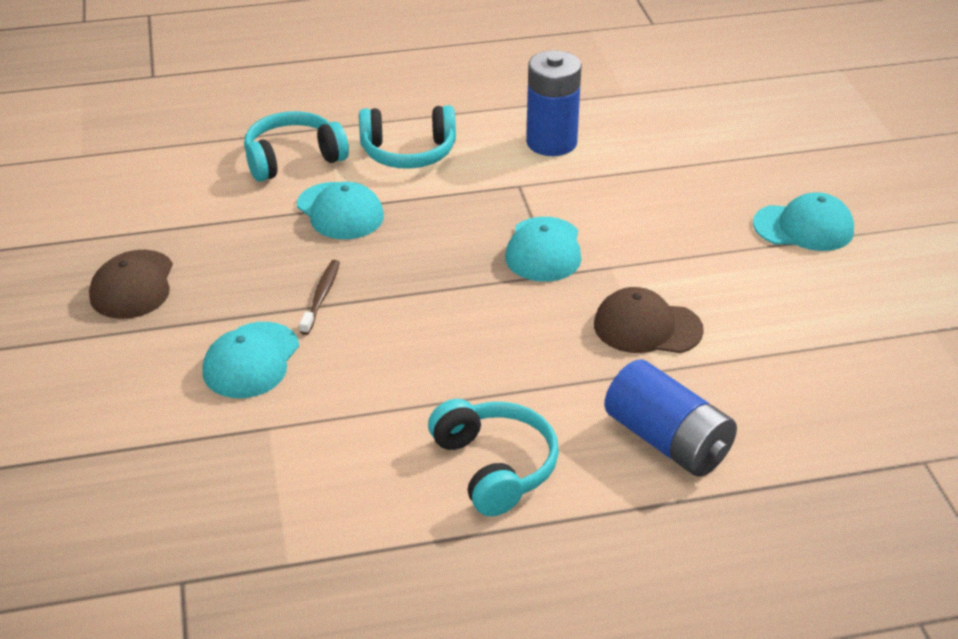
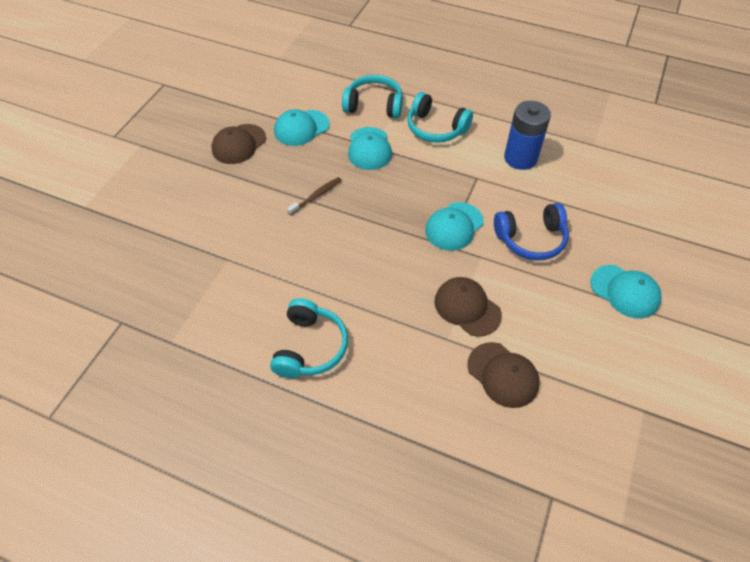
camera: 35 degrees right, 15 degrees up
(251, 360) = (253, 216): turquoise cap -> turquoise cap (301, 128)
(650, 222) = (531, 239): none -> blue headphones
(668, 441) = (413, 387): blue battery -> none
(756, 374) = (503, 374): none -> brown cap

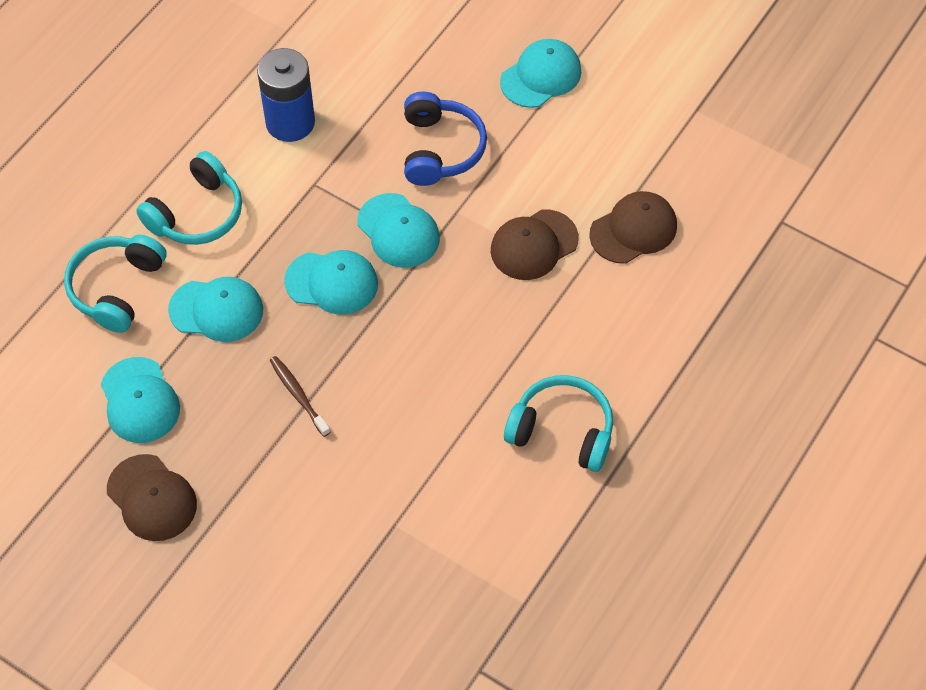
camera: 80 degrees left, 5 degrees up
(403, 198) = (332, 282): none -> turquoise cap

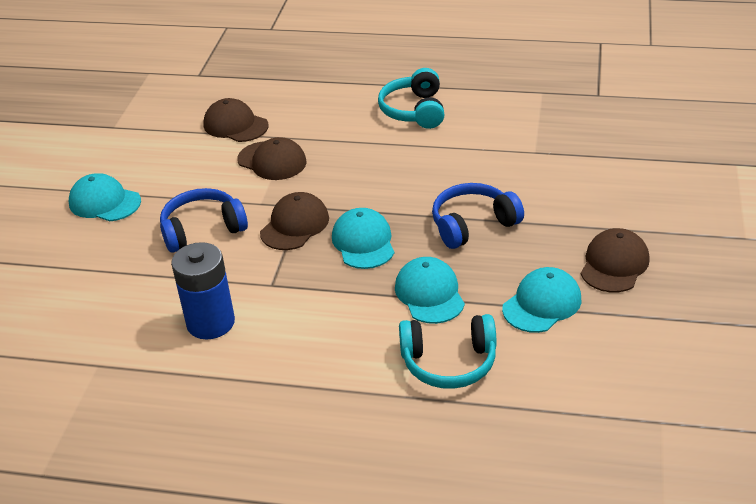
camera: 110 degrees left, 20 degrees down
(197, 213) = (341, 343): turquoise headphones -> none
(298, 395) = (473, 225): brown toothbrush -> blue headphones
(398, 231) = (295, 225): turquoise cap -> brown cap

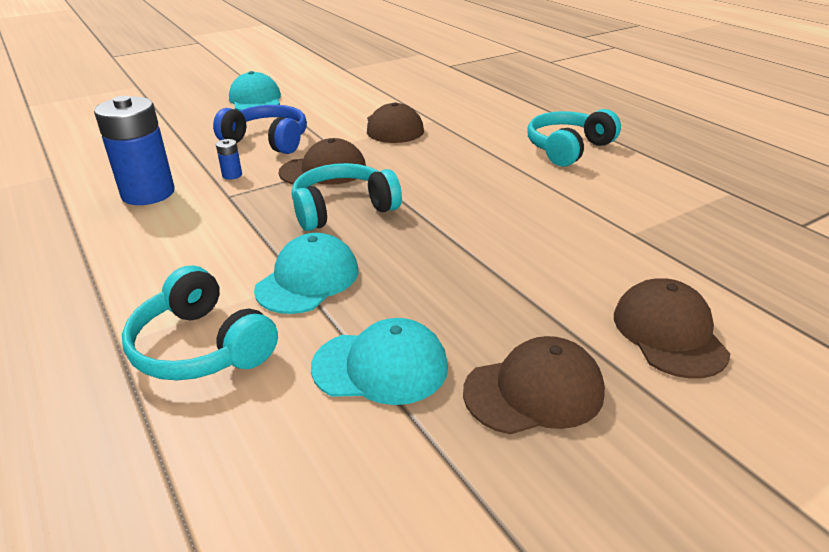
camera: 45 degrees right, 5 degrees down
(235, 125) = (414, 98): brown cap -> brown cap (669, 333)
(239, 270) = (232, 175): none -> blue battery
(363, 242) = (343, 209): turquoise cap -> turquoise headphones
(473, 225) = (454, 253): blue headphones -> none

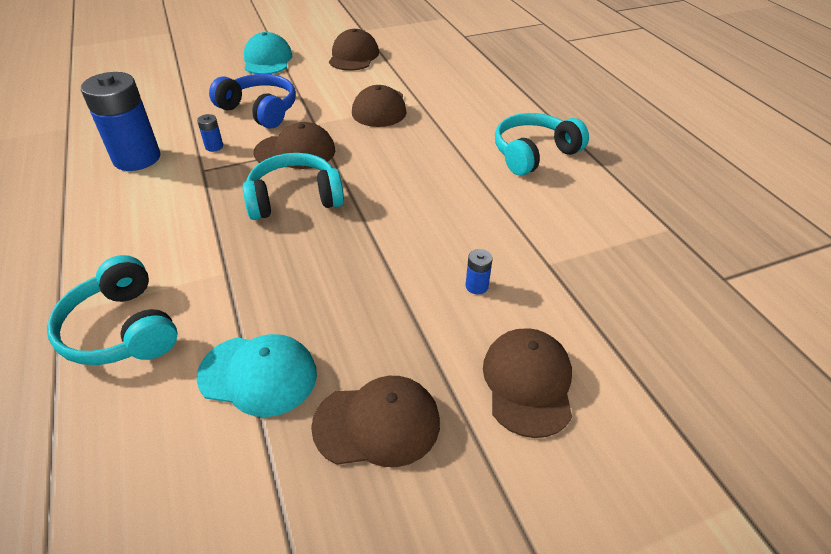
camera: 10 degrees right, 10 degrees up
(308, 280) = (234, 272): turquoise cap -> none
(345, 89) = (353, 56): none -> brown cap
(572, 259) = (476, 286): none -> blue battery

